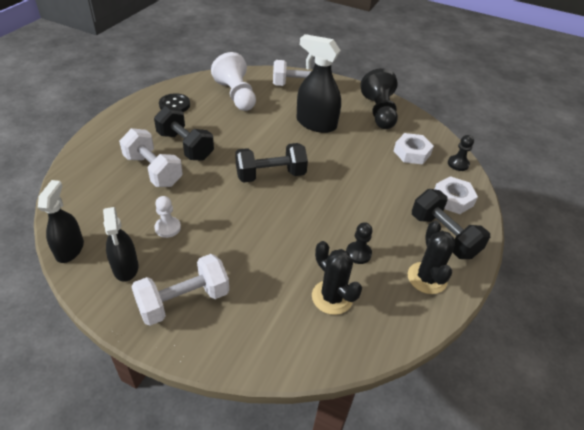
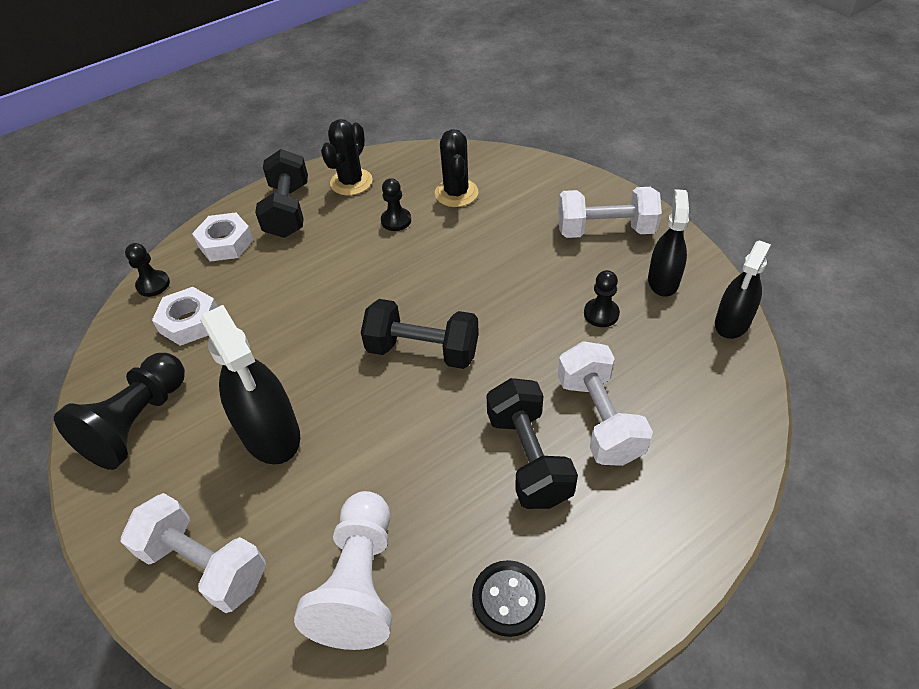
camera: 145 degrees left, 5 degrees up
(168, 228) = (601, 314): white pawn -> black pawn

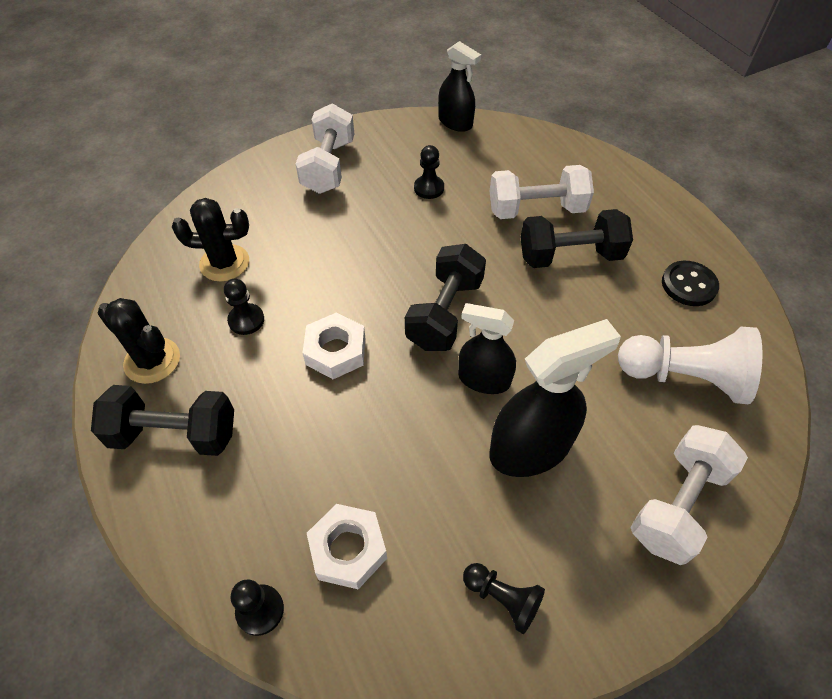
camera: 85 degrees left, 5 degrees up
(137, 423) = (502, 598): black pawn -> black pawn, size x0.52
(225, 243) = (208, 512): white nut -> white nut (335, 351)
(663, 281) = (402, 146): black spray bottle -> black spray bottle (483, 379)

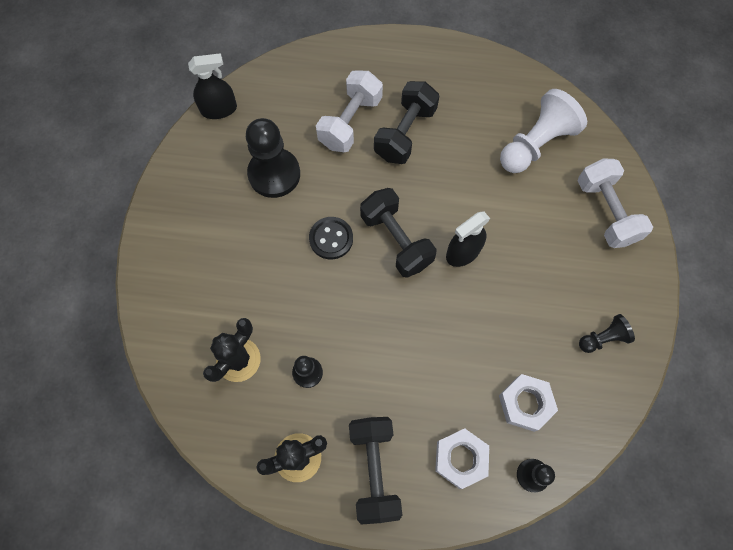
camera: 55 degrees left, 15 degrees up
(175, 434) = (374, 469): black dumbbell -> black dumbbell turned 45 degrees counterclockwise
(329, 166) = (192, 227): white dumbbell -> none
(335, 351) = (378, 328): white nut -> white nut (460, 459)
(429, 188) = (274, 174): black pawn -> black pawn, size x1.93
(530, 448) = (526, 260): black spray bottle -> none
(688, 285) = (476, 88): black button -> black button (331, 239)

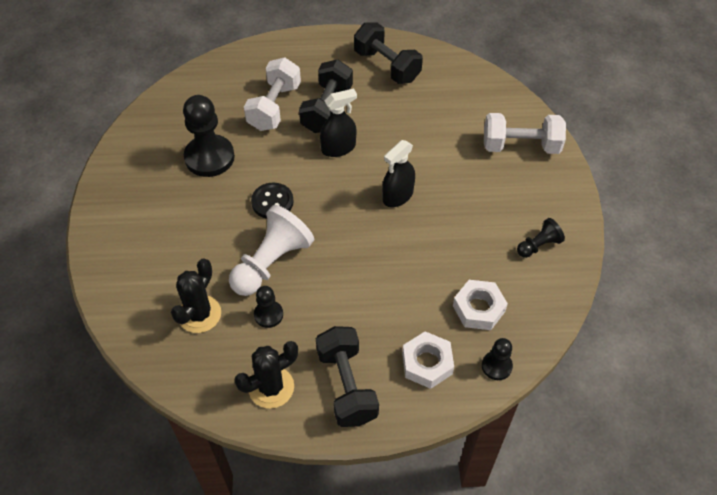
camera: 10 degrees left, 15 degrees down
(219, 109) = (148, 113): black spray bottle -> black spray bottle (338, 148)
(396, 240) = (334, 194): black dumbbell -> black dumbbell (387, 66)
(535, 144) = (447, 102): white pawn -> white pawn (271, 263)
(605, 212) = (520, 146): white dumbbell -> white dumbbell turned 60 degrees counterclockwise

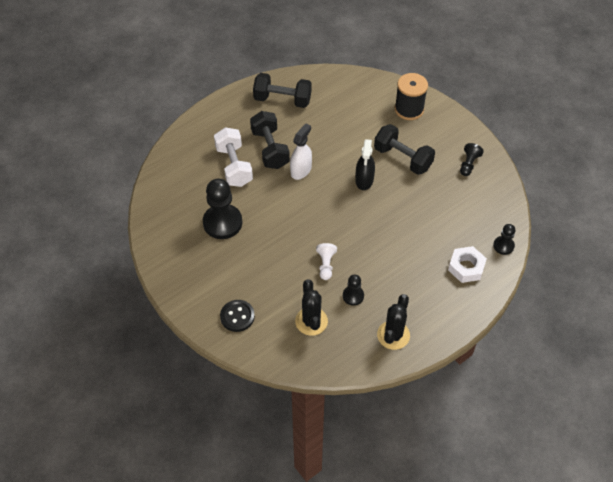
camera: 35 degrees left, 0 degrees up
(271, 263) = (326, 265): white pawn -> white pawn, size x0.52
(272, 202) = (291, 228): black button -> black button (237, 316)
(338, 148) = (301, 170): black spray bottle -> white spray bottle
(346, 386) = (434, 307): black dumbbell -> black dumbbell (402, 158)
(478, 308) = (467, 220): white nut -> none
(520, 146) = (409, 109): white dumbbell -> black spool

